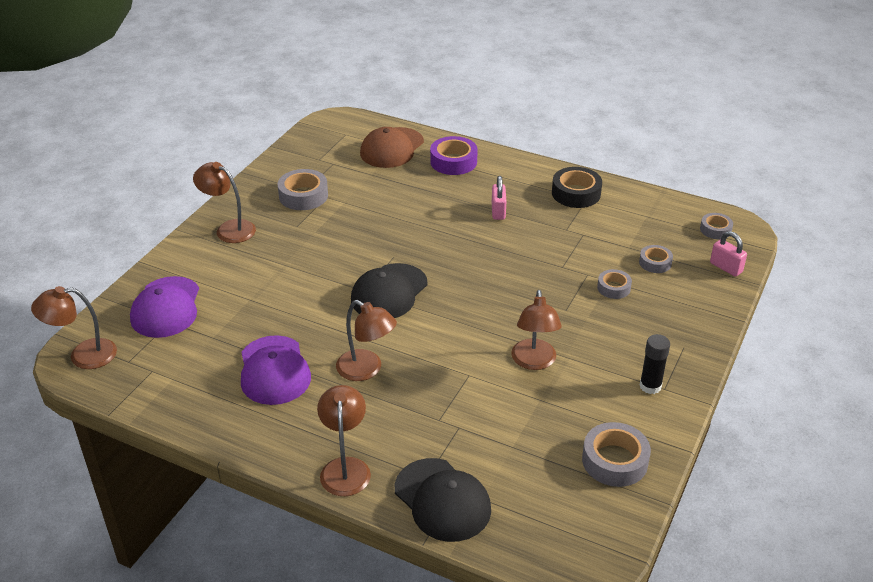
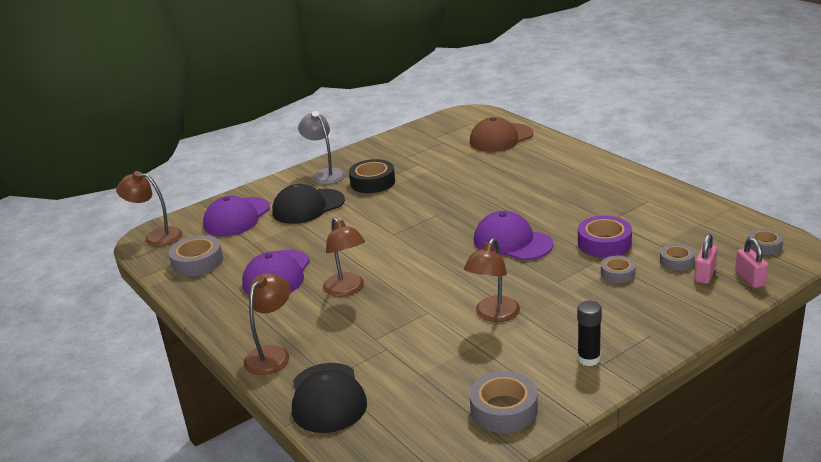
camera: 30 degrees right, 10 degrees down
(229, 229) = (325, 174): brown lamp -> grey lamp
(303, 196) = (400, 161): grey tape -> grey tape (197, 262)
(389, 292) = (412, 239): black cap -> black cap (308, 207)
(453, 161) = (546, 155): purple tape -> purple tape (604, 243)
(493, 274) = (512, 242): none -> purple cap
(498, 211) = (556, 197): pink padlock -> pink padlock (704, 275)
(576, 193) = (641, 194): black tape -> black tape (372, 182)

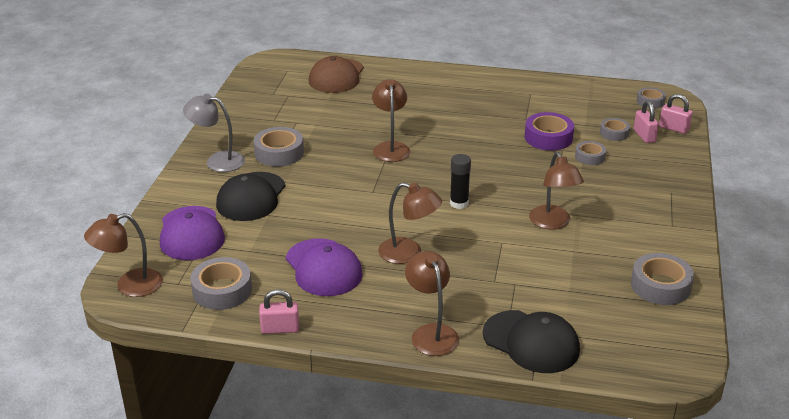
camera: 45 degrees left, 5 degrees up
(190, 303) = (280, 329): none -> pink padlock
(372, 182) = (279, 153): black tape -> grey tape
(457, 206) = (390, 147): none -> brown lamp
(512, 242) = (480, 161): purple cap -> none
(588, 359) = (659, 225): black glue stick -> black glue stick (459, 203)

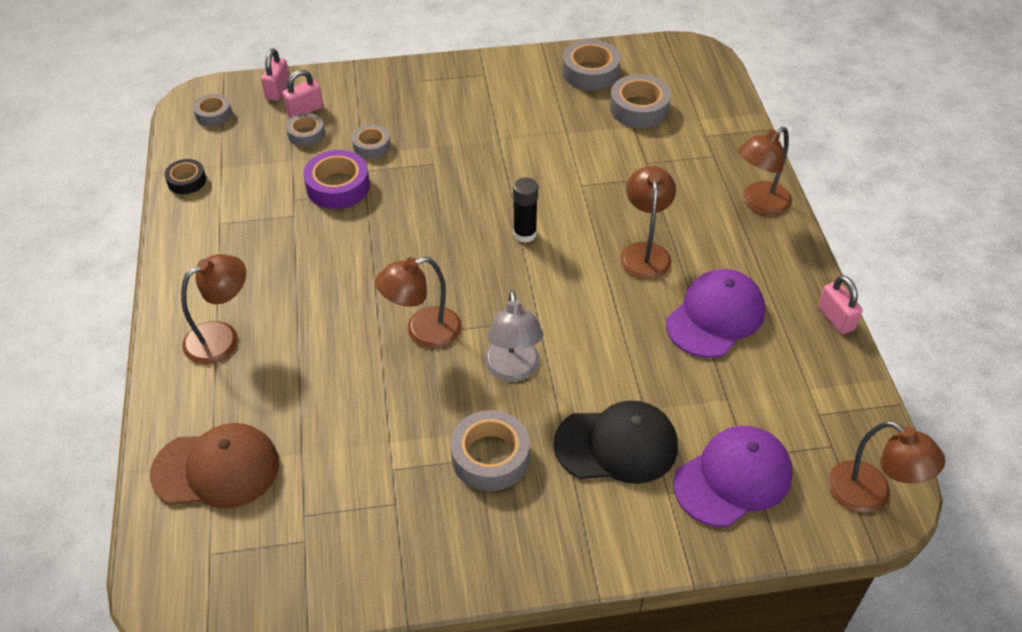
camera: 110 degrees left, 15 degrees up
(217, 161) = (546, 529): grey lamp -> grey lamp (513, 370)
(222, 290) = (814, 395): grey tape -> grey tape (639, 108)
(531, 342) = (724, 137): black cap -> none
(553, 223) = (525, 153): brown lamp -> brown lamp (222, 337)
(578, 86) = (186, 181): none -> black tape

